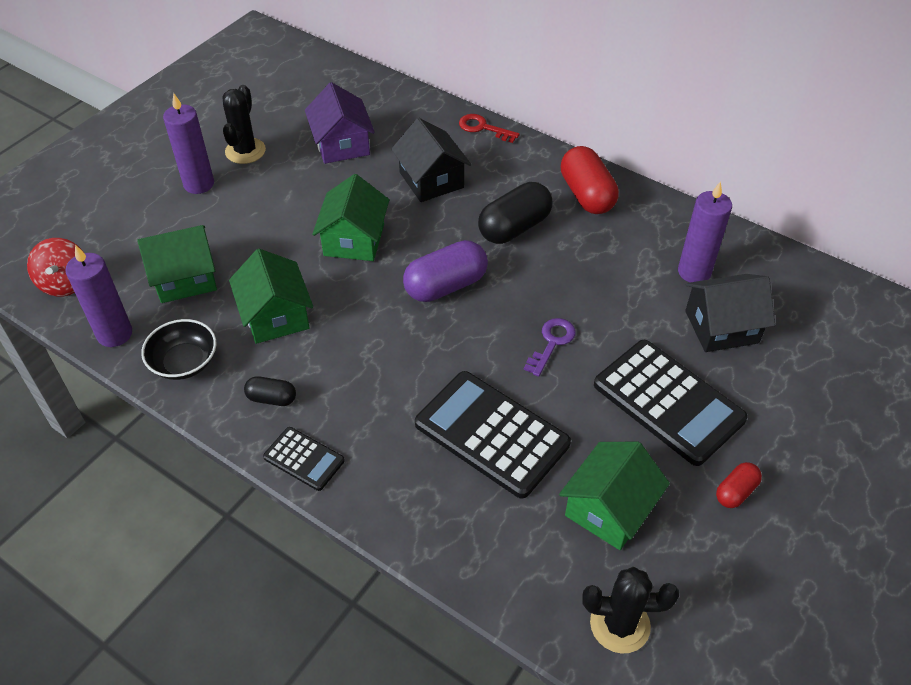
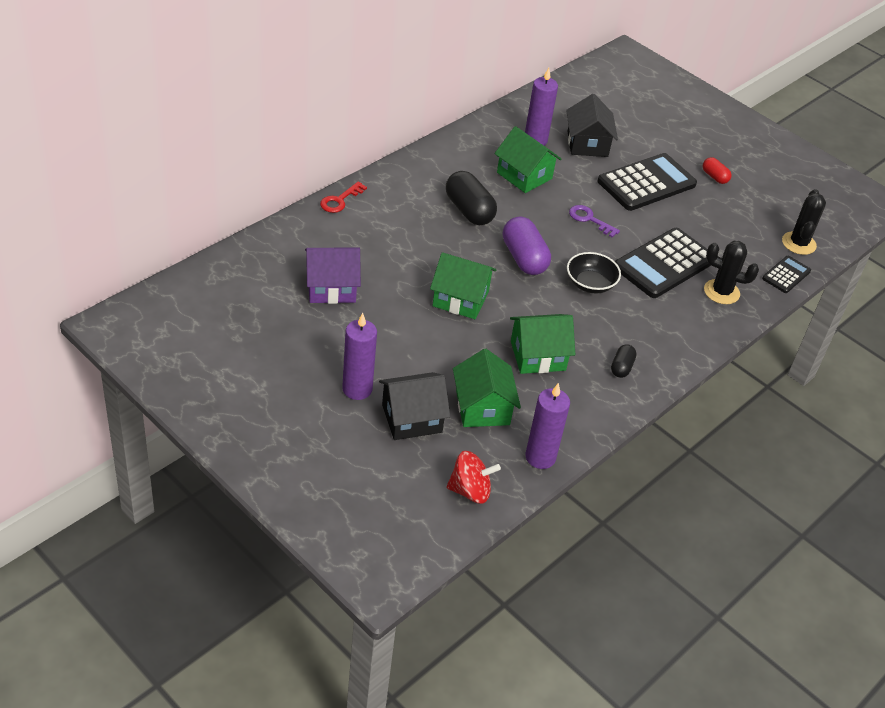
camera: 85 degrees left, 5 degrees down
(184, 362) = (579, 414): black bowl -> black bowl (590, 284)
(245, 151) = (318, 352): black cactus -> black cactus (721, 292)
(304, 459) = (677, 357): black calculator -> black calculator (786, 275)
(431, 180) = (398, 243): black house -> black house (411, 418)
(587, 195) = (442, 166): red capsule -> none
(609, 509) = (724, 228): green house -> green house (524, 175)

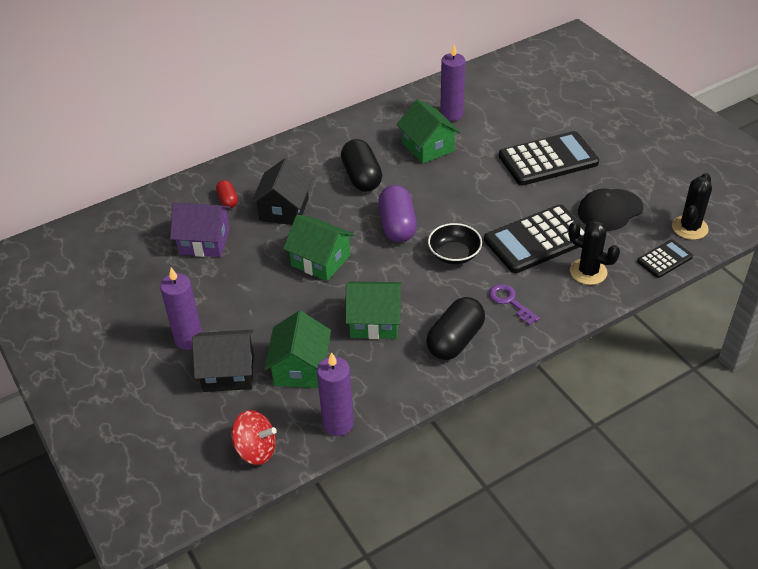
camera: 20 degrees right, 0 degrees up
(340, 200) = (245, 162): red key -> none
(587, 144) = (502, 120): black house -> black house (284, 209)
(589, 219) = (477, 192): purple key -> purple key (510, 302)
(621, 367) = (455, 340): black capsule -> black capsule, size x1.89
(714, 177) = (621, 157): red capsule -> red capsule (228, 200)
(721, 230) = (610, 210): none -> black cap

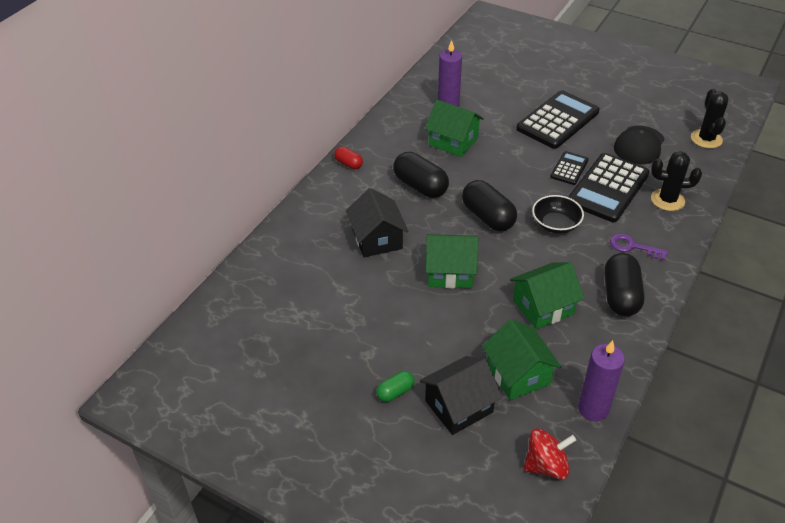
camera: 30 degrees left, 0 degrees up
(189, 339) = (395, 392): purple candle -> green capsule
(204, 241) = (329, 295): purple house -> none
(228, 200) = (317, 249): red capsule -> red capsule (348, 164)
(397, 225) = (487, 217): purple capsule -> black capsule
(664, 259) = (711, 169): black calculator -> black calculator (569, 168)

